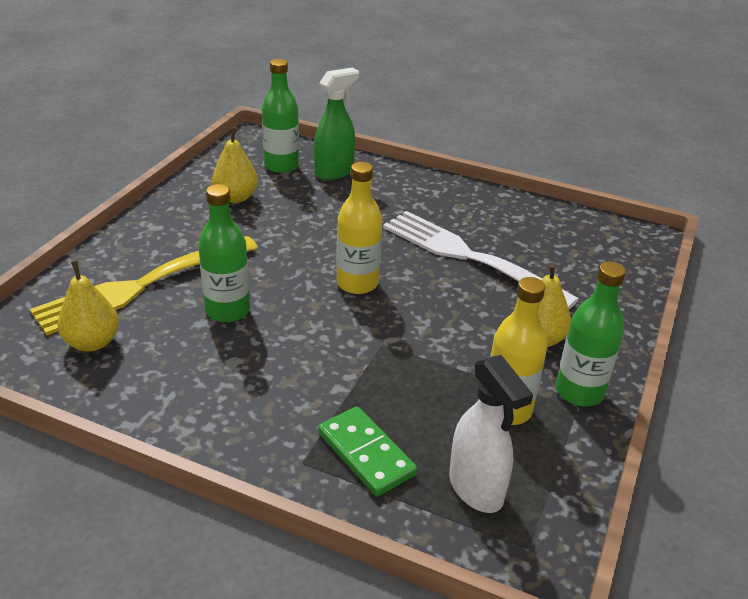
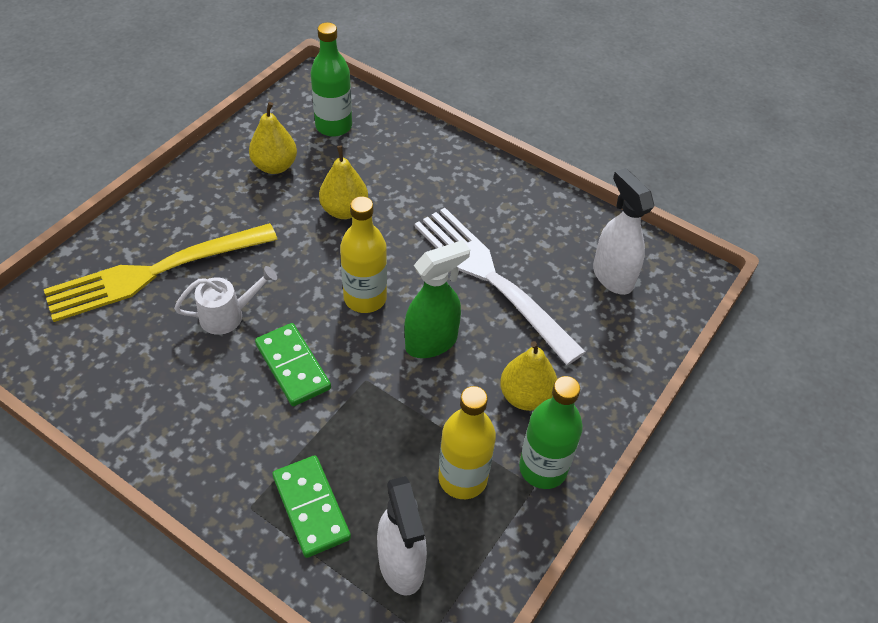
camera: 10 degrees right, 15 degrees up
(92, 342) = (93, 337): yellow pear -> yellow pear (344, 210)
(227, 310) = (228, 315): green bottle -> white watering can
(306, 342) = (293, 366): none -> green domino
(334, 172) = (387, 141): green spray bottle -> green spray bottle (432, 342)
(576, 245) = (612, 276): none -> white spray bottle

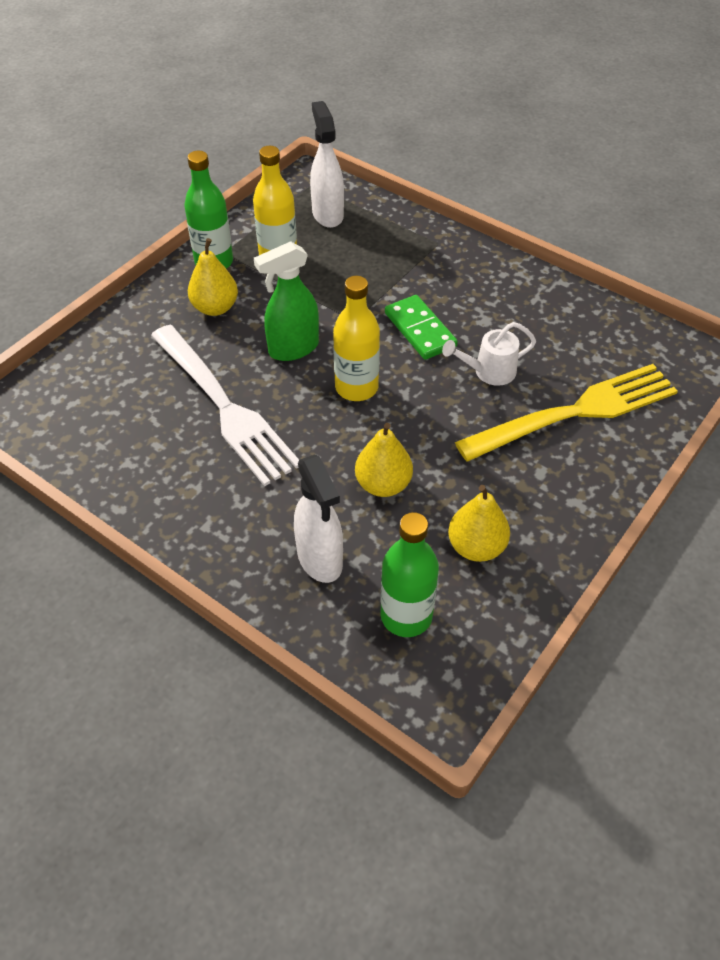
camera: 175 degrees left, 0 degrees up
(311, 507) = (393, 242): green domino -> none
(612, 276) = (95, 409): white spray bottle -> white spray bottle (320, 559)

